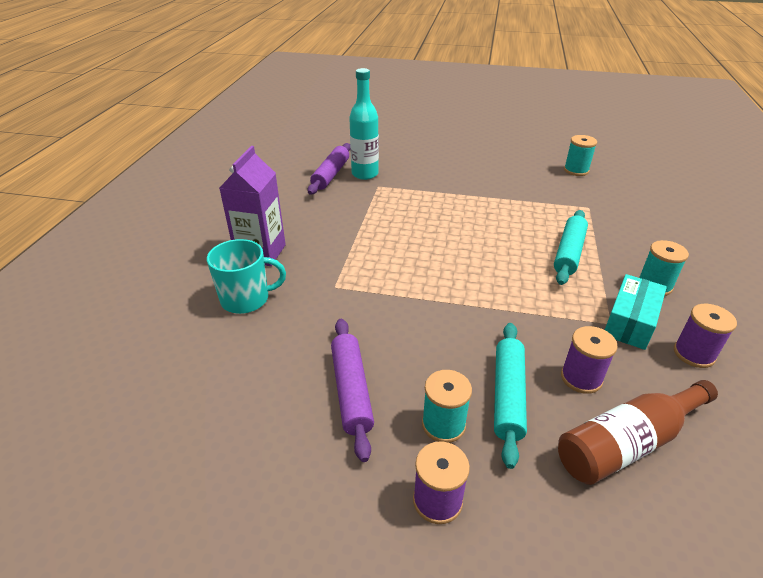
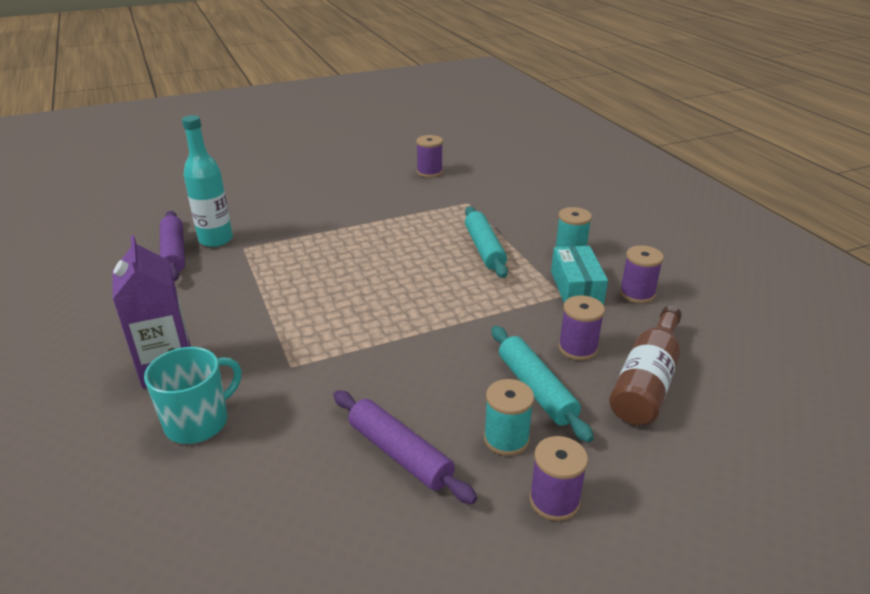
camera: 35 degrees left, 5 degrees down
(576, 170) = (429, 172): turquoise spool -> purple spool

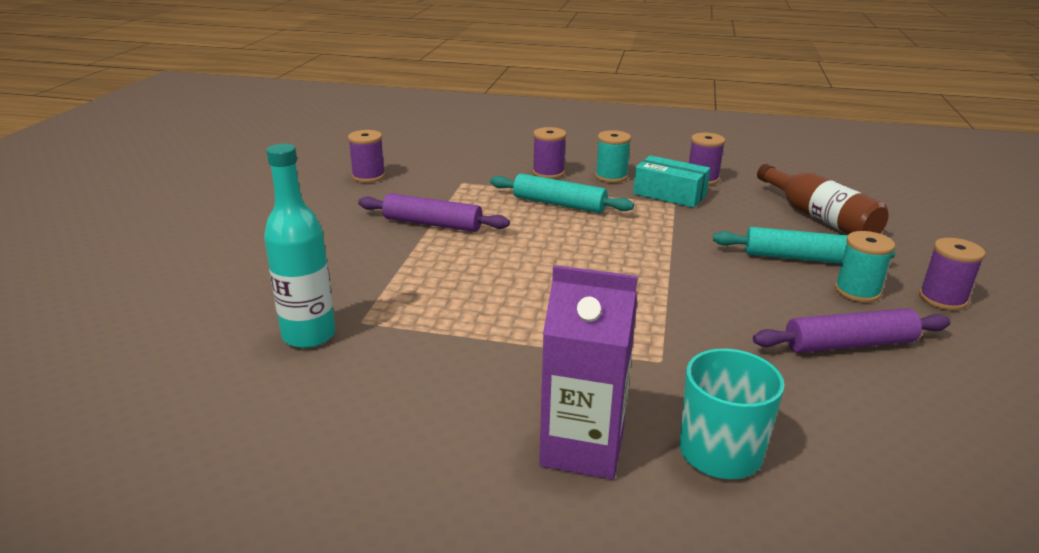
camera: 55 degrees left, 5 degrees down
(174, 253) = (294, 376): purple rolling pin -> purple rolling pin (432, 224)
(577, 348) = (756, 224): purple spool -> purple spool (548, 173)

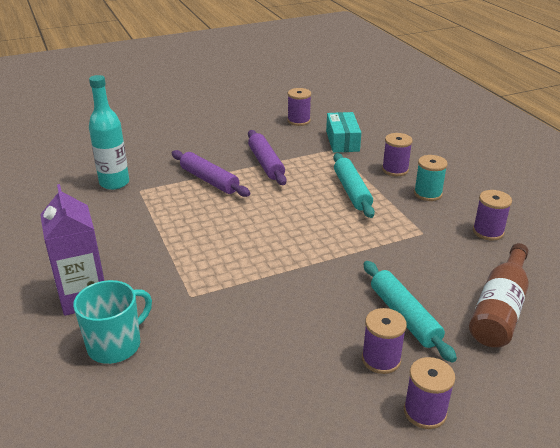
camera: 55 degrees right, 5 degrees up
(669, 194) = (434, 226): turquoise box -> turquoise box (342, 141)
(849, 344) = (290, 372): purple rolling pin -> purple rolling pin (209, 180)
(857, 291) = (381, 359): turquoise spool -> purple spool

